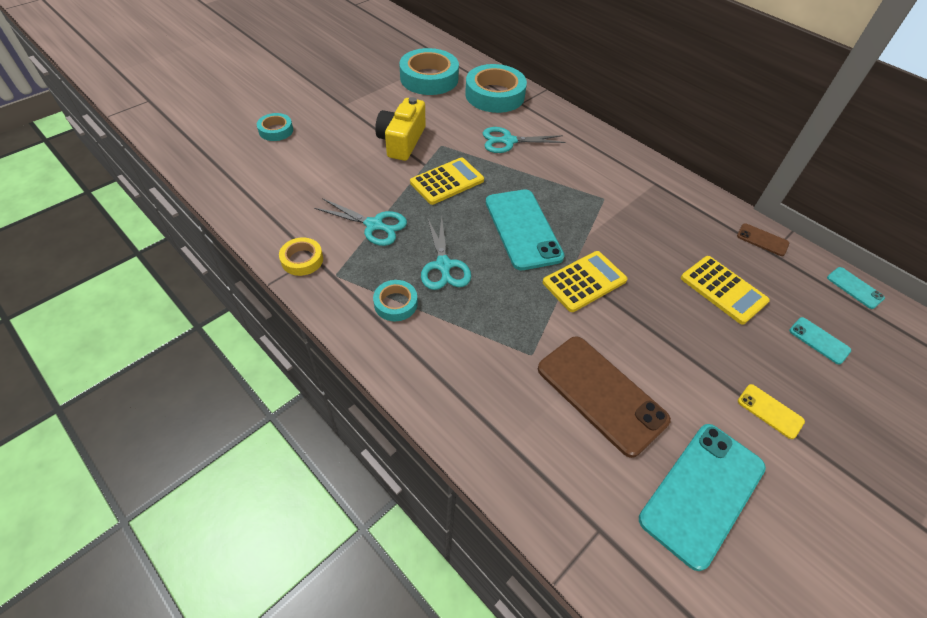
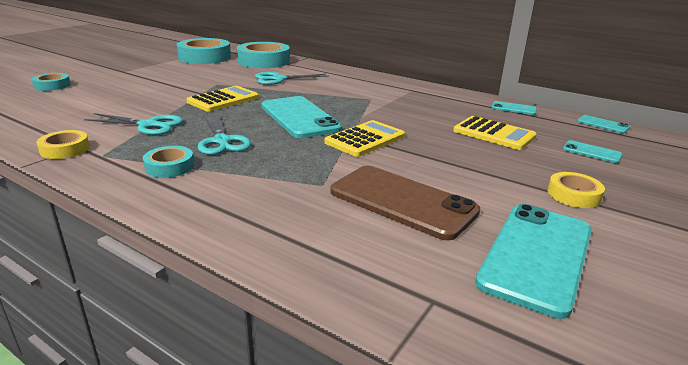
camera: 10 degrees left, 25 degrees down
(402, 141) = (179, 84): yellow camera -> none
(762, 240) = (513, 108): brown phone -> turquoise phone
(770, 411) = (573, 195): yellow phone -> yellow tape

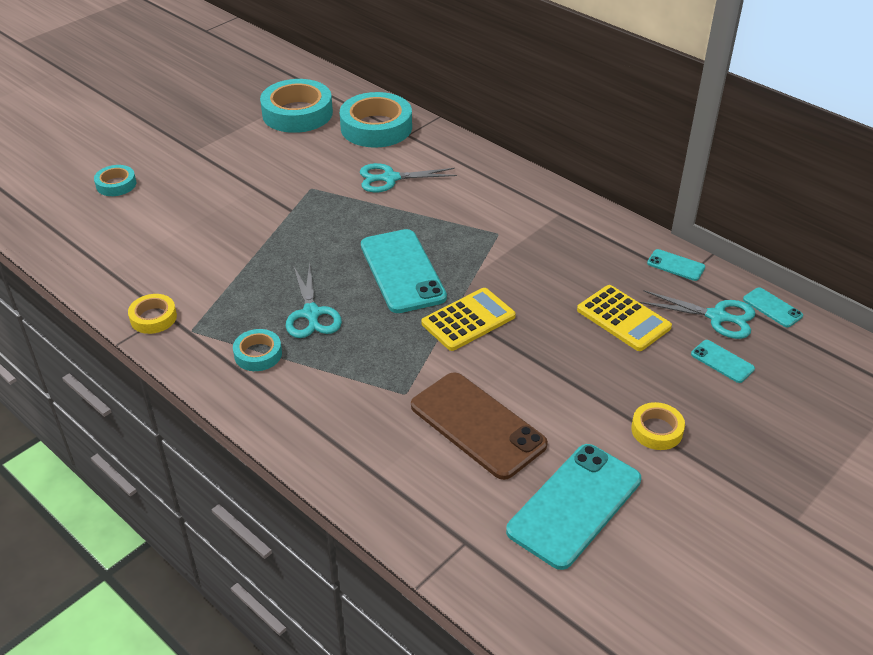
camera: 10 degrees right, 15 degrees up
(148, 125) = (233, 278): turquoise scissors -> turquoise scissors (717, 317)
(223, 100) = (317, 227): yellow calculator -> none

